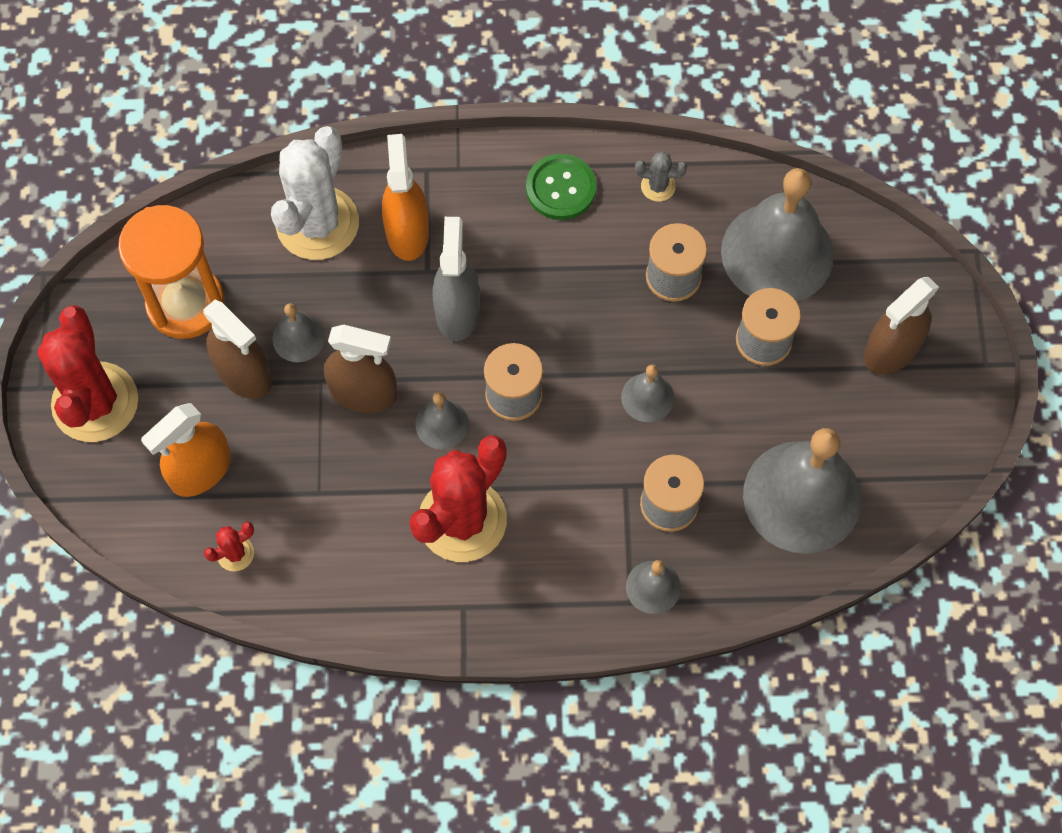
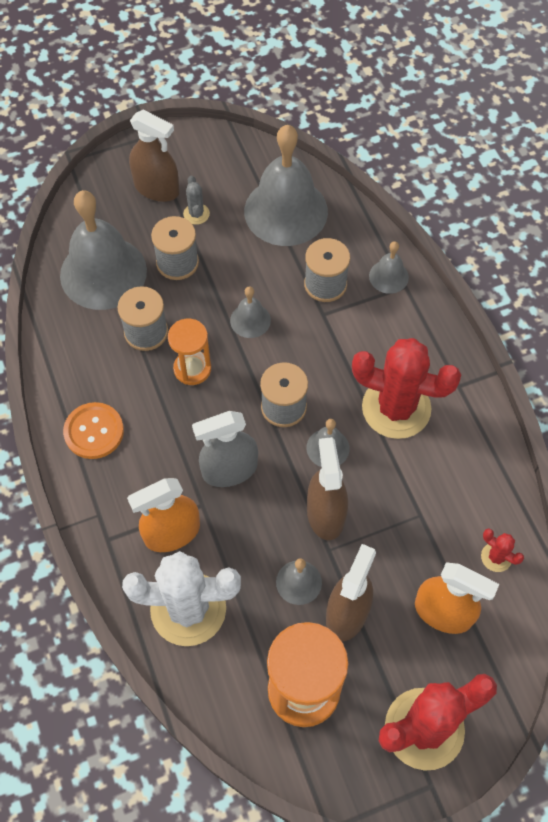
camera: 110 degrees left, 5 degrees down
(561, 188) = (94, 431): green button -> orange button
(603, 312) = (192, 369): none -> orange hourglass
(658, 186) = (71, 364): grey cactus -> grey cactus (196, 214)

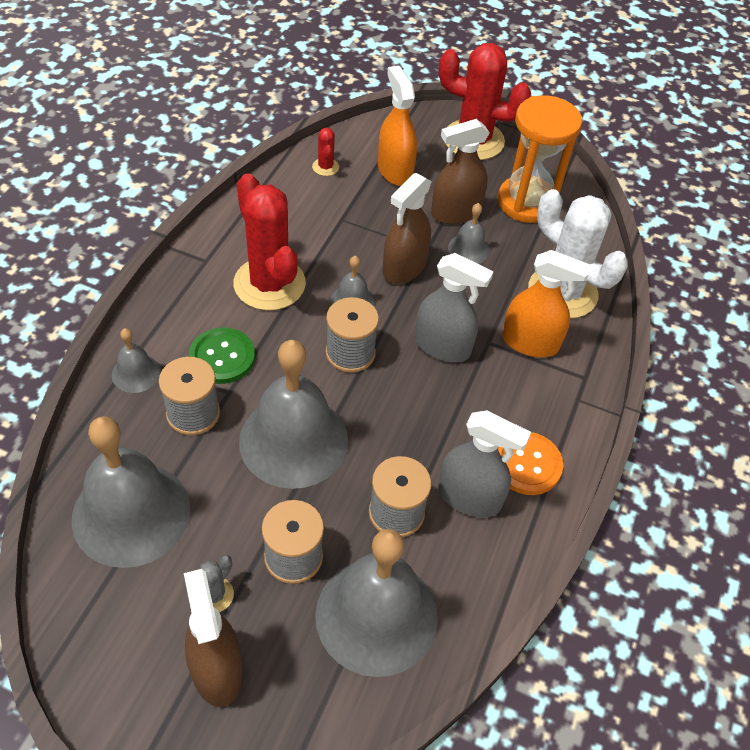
camera: 140 degrees left, 10 degrees down
(111, 378) = (469, 497): none -> grey spray bottle
(192, 369) = (390, 443): orange hourglass -> none
(250, 320) = (293, 440): grey bell -> grey bell, size x2.19
(355, 330) = (222, 357): none -> green button

